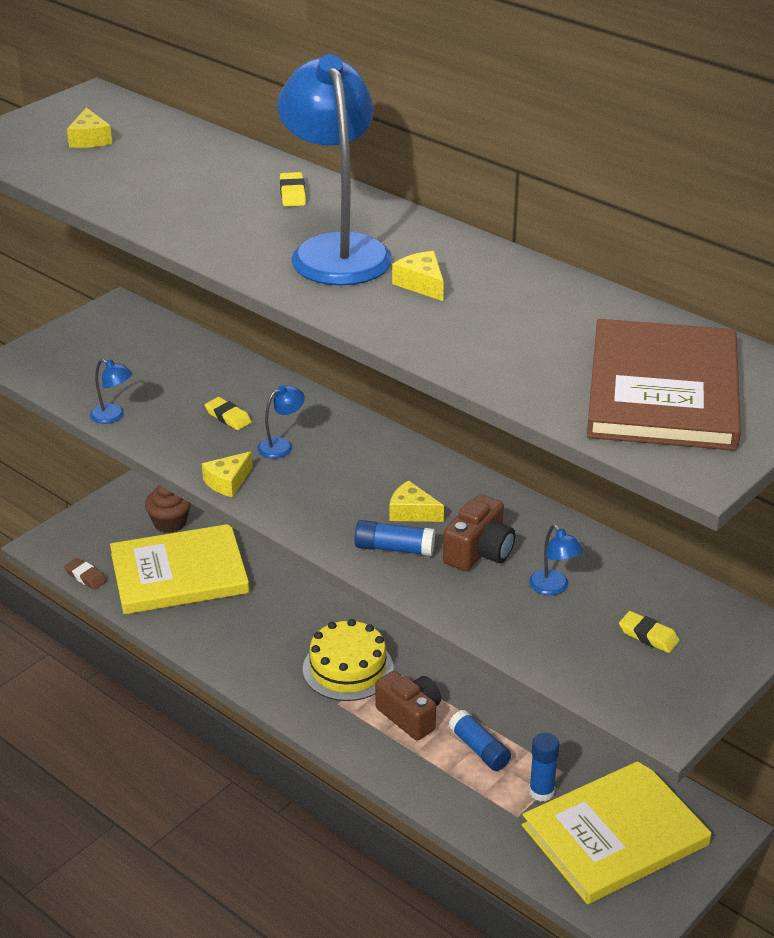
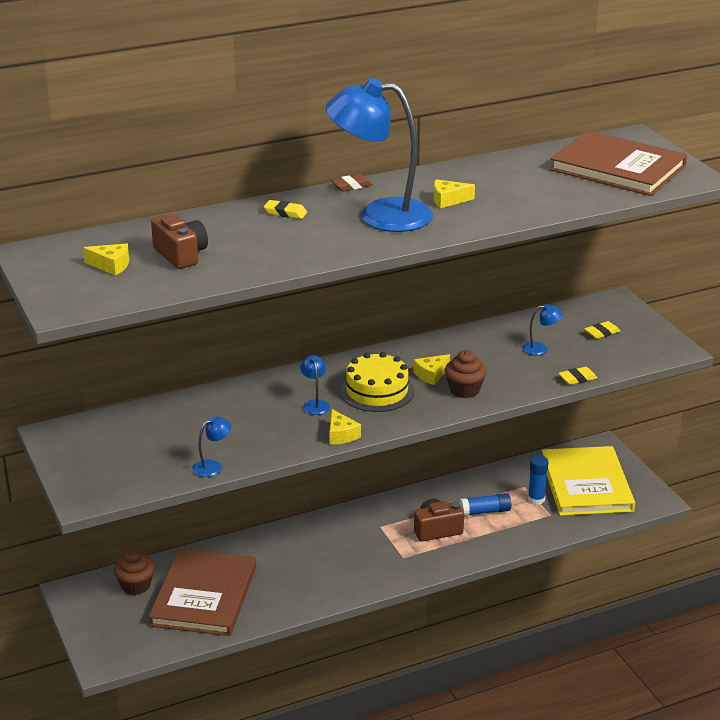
camera: 65 degrees left, 5 degrees down
(85, 576) = (165, 646): brown eraser -> brown eraser (351, 186)
(179, 574) = (204, 596): yellow book -> brown book
(228, 417) = (260, 417): yellow eraser -> yellow eraser (577, 378)
(348, 668) = (372, 543): yellow cake -> yellow cake (377, 391)
(394, 548) = (464, 390): blue glue stick -> brown cupcake
(479, 552) = (489, 363): brown camera -> brown camera (181, 255)

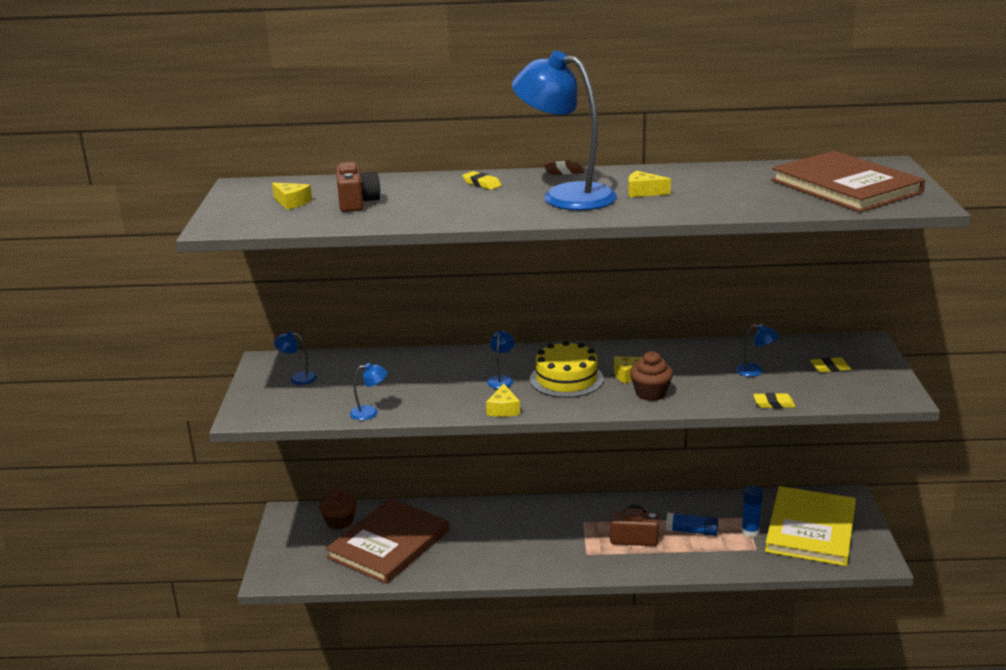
camera: 25 degrees right, 5 degrees down
(105, 445) = (298, 378): none -> blue lamp

